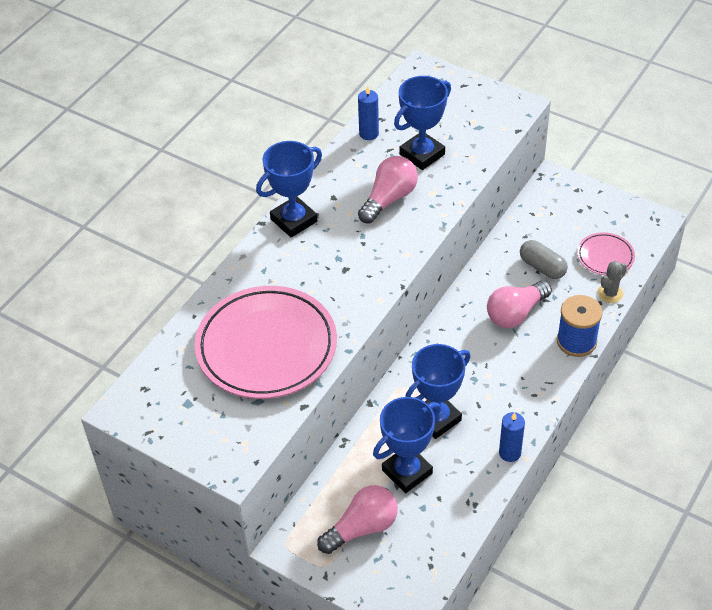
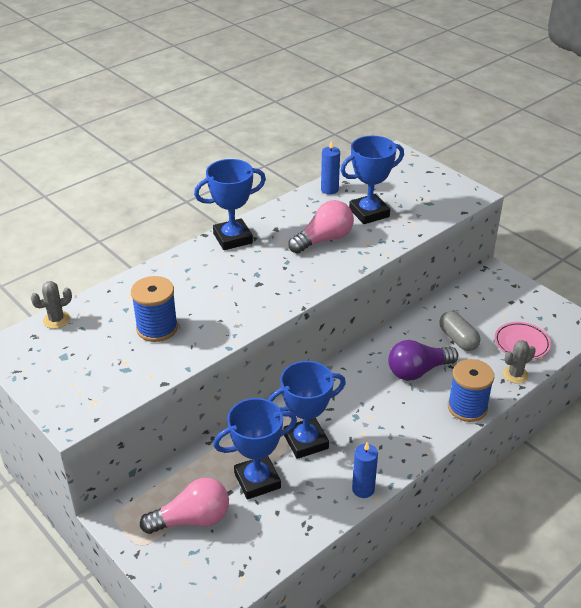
camera: 15 degrees right, 10 degrees down
(158, 364) = (56, 320): none -> grey cactus
(266, 347) = (157, 328): pink plate -> blue spool
(516, 313) = (418, 371): pink light bulb -> purple light bulb

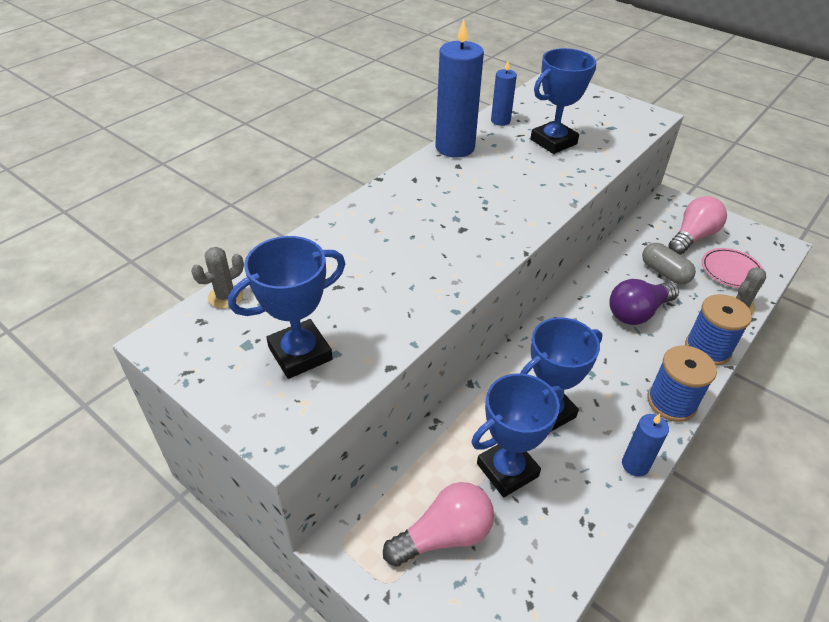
camera: 10 degrees left, 5 degrees up
(157, 328) = (358, 295): blue spool -> blue spool (671, 402)
(233, 238) = (413, 180): blue trophy -> blue trophy (300, 353)
(279, 211) = (455, 147): none -> blue candle
(324, 239) = (516, 173): pink light bulb -> pink light bulb (692, 237)

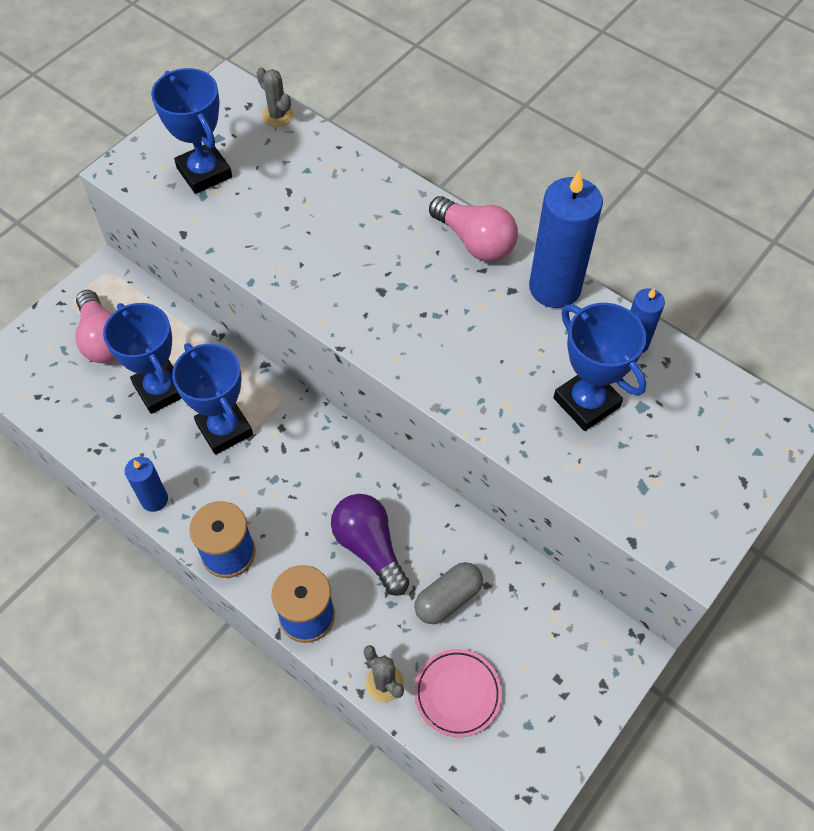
camera: 90 degrees right, 15 degrees up
(692, 237) = (532, 659): pink light bulb -> pink light bulb (475, 241)

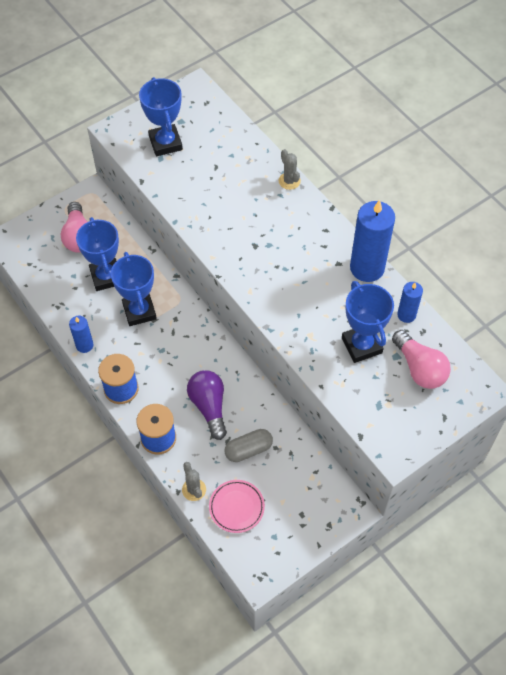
camera: 15 degrees right, 0 degrees up
(277, 115) = (223, 113): grey cactus -> grey cactus (289, 181)
(475, 241) = (325, 226): pink light bulb -> pink light bulb (419, 368)

